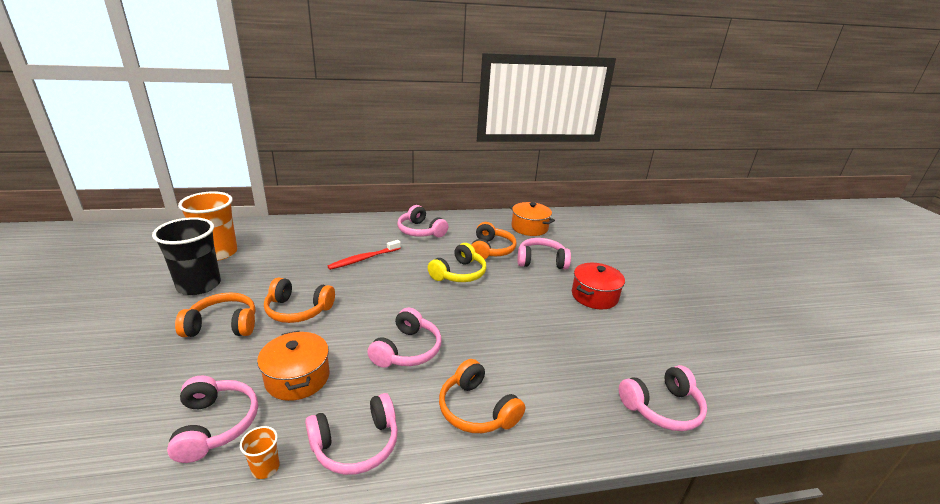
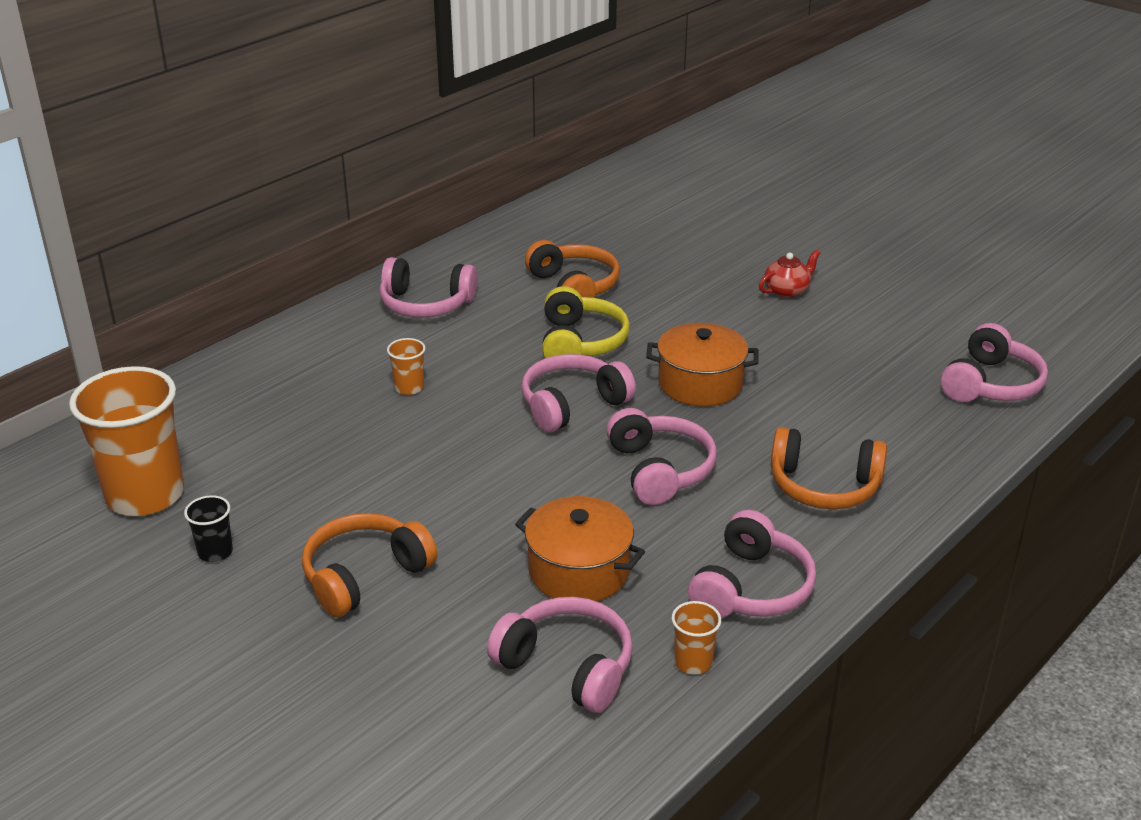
camera: 35 degrees left, 5 degrees up
(199, 285) = (215, 552): black cup -> black cup, size x0.43
(298, 310) = (437, 501): orange headphones -> none
(363, 259) = (409, 388): red toothbrush -> orange cup
(529, 228) = (580, 226): orange pot -> orange pot (700, 383)
(541, 261) = (664, 272): pink headphones -> pink headphones (572, 405)
(594, 296) = (787, 291): red pot -> red teapot

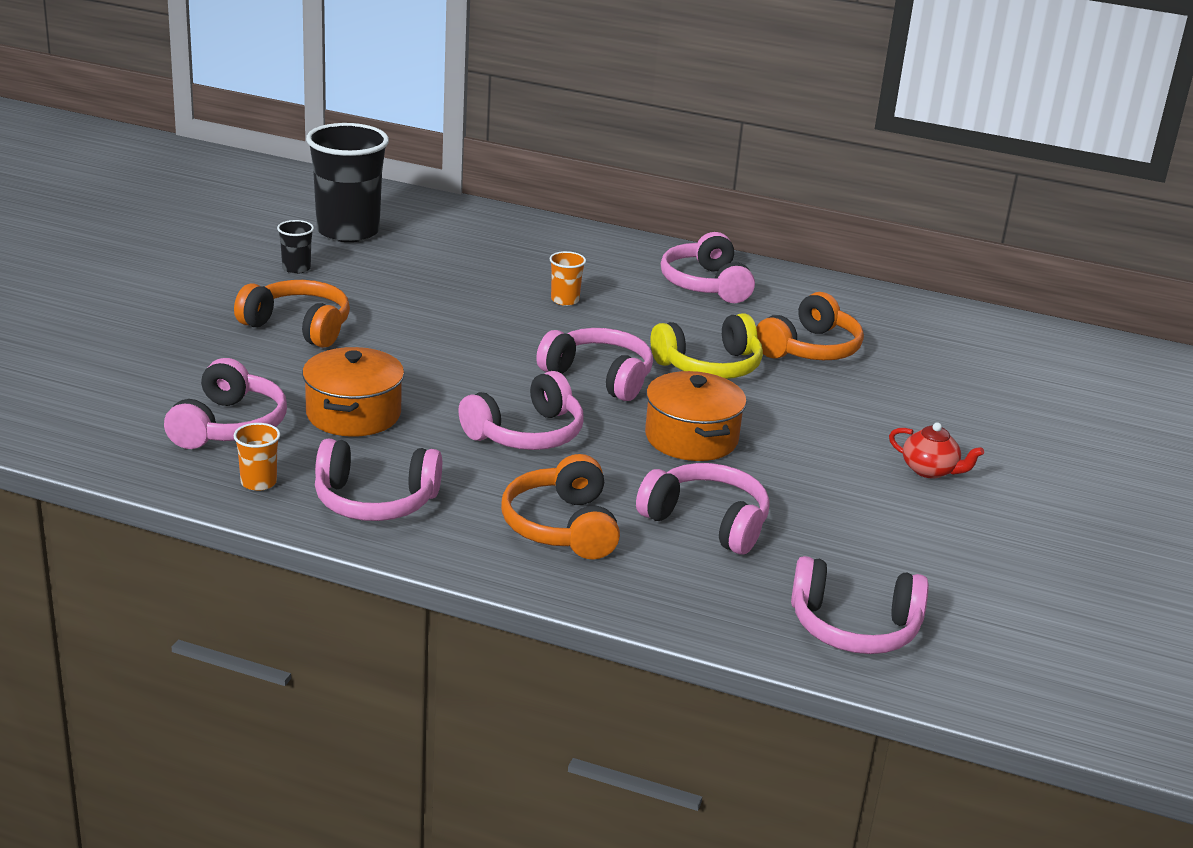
camera: 65 degrees right, 5 degrees down
(145, 495) = (348, 231): orange cup -> black cup
(835, 410) = (707, 522): none -> pink headphones

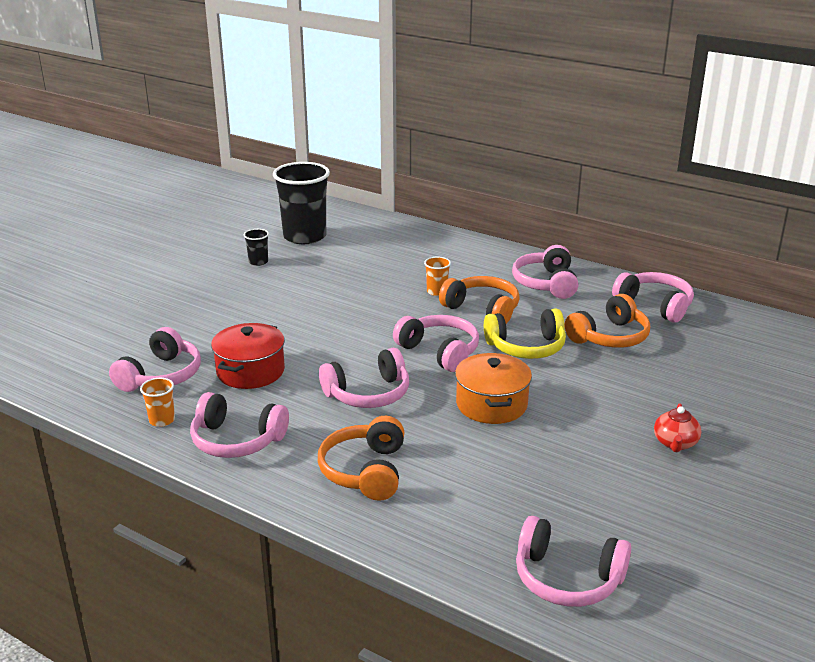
camera: 15 degrees right, 0 degrees up
(298, 327) = (241, 304): orange headphones -> orange headphones (482, 309)
(353, 414) = (250, 371): orange pot -> red pot
(707, 522) = (478, 475): pink headphones -> pink headphones (655, 305)
(930, 470) = (675, 443): red teapot -> red teapot turned 60 degrees clockwise

